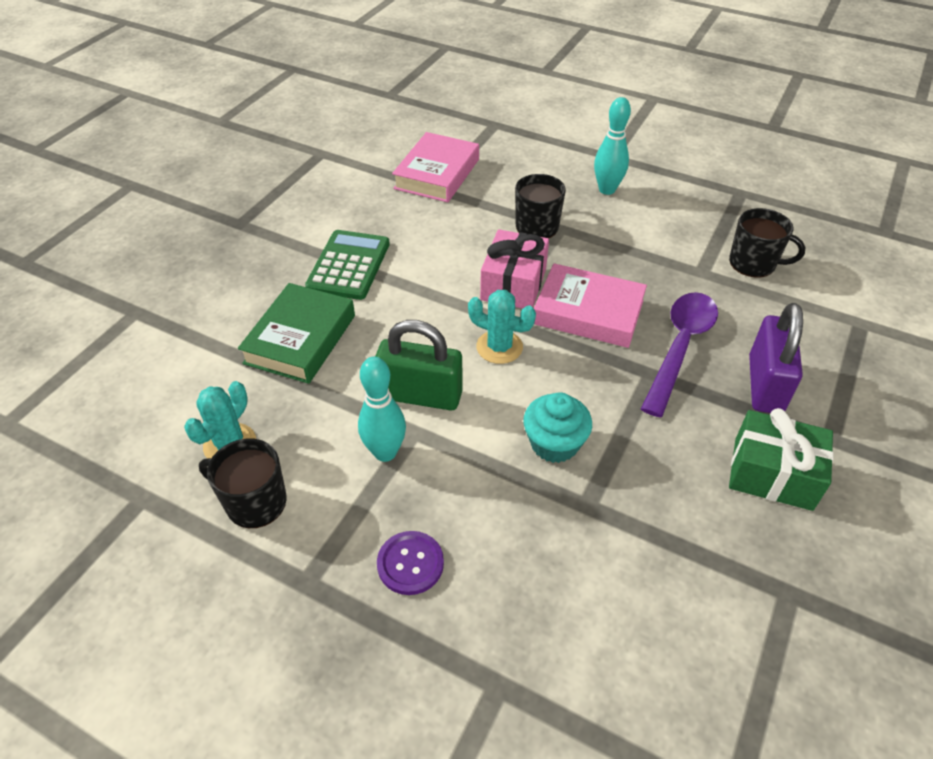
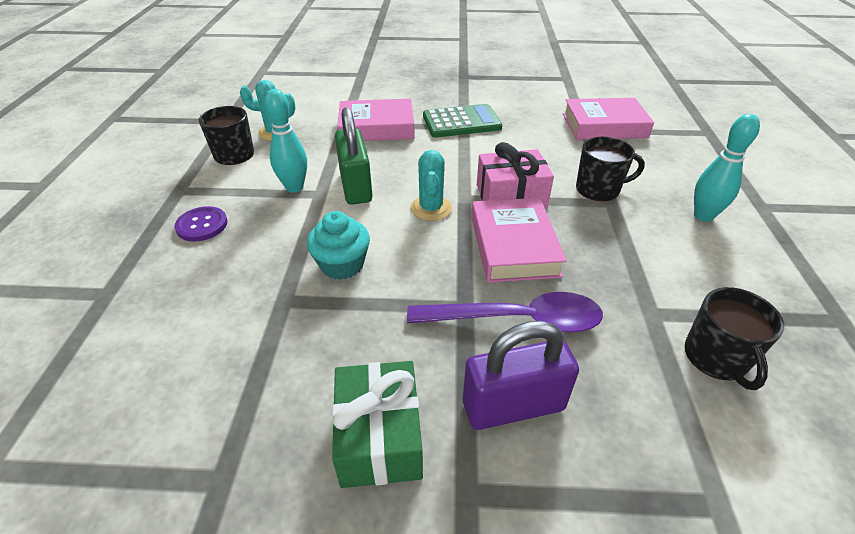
camera: 65 degrees right, 5 degrees down
(300, 339) = (376, 127): green book -> pink book

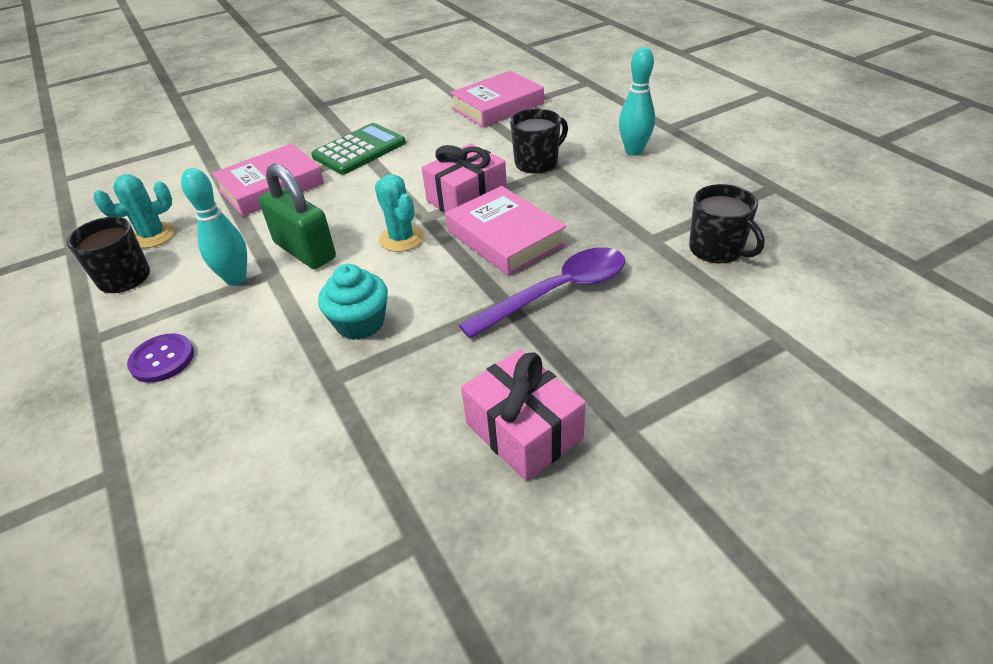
camera: 30 degrees left, 0 degrees up
(379, 437) = (523, 431): green gift -> pink gift
(513, 406) = (607, 353): purple padlock -> none

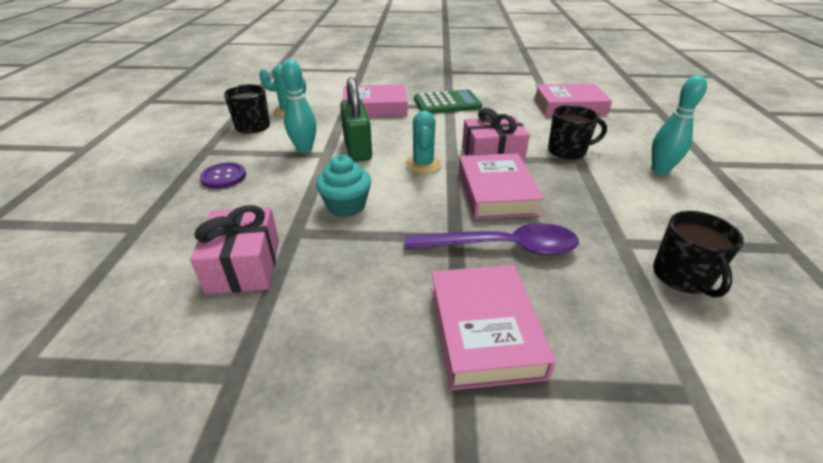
camera: 30 degrees right, 5 degrees down
(523, 431) = (381, 338): pink gift -> pink gift (244, 265)
(604, 375) = (484, 330): none -> pink book

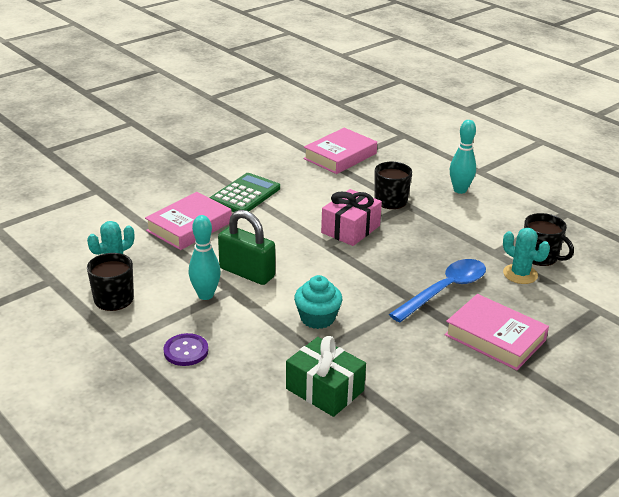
camera: 45 degrees left, 5 degrees down
(244, 265) = (324, 390): pink gift -> green gift
(423, 164) = (316, 260): turquoise cactus -> turquoise cactus (520, 274)
(496, 192) = (392, 256): pink book -> none
(501, 247) = (444, 290): purple spoon -> blue spoon

